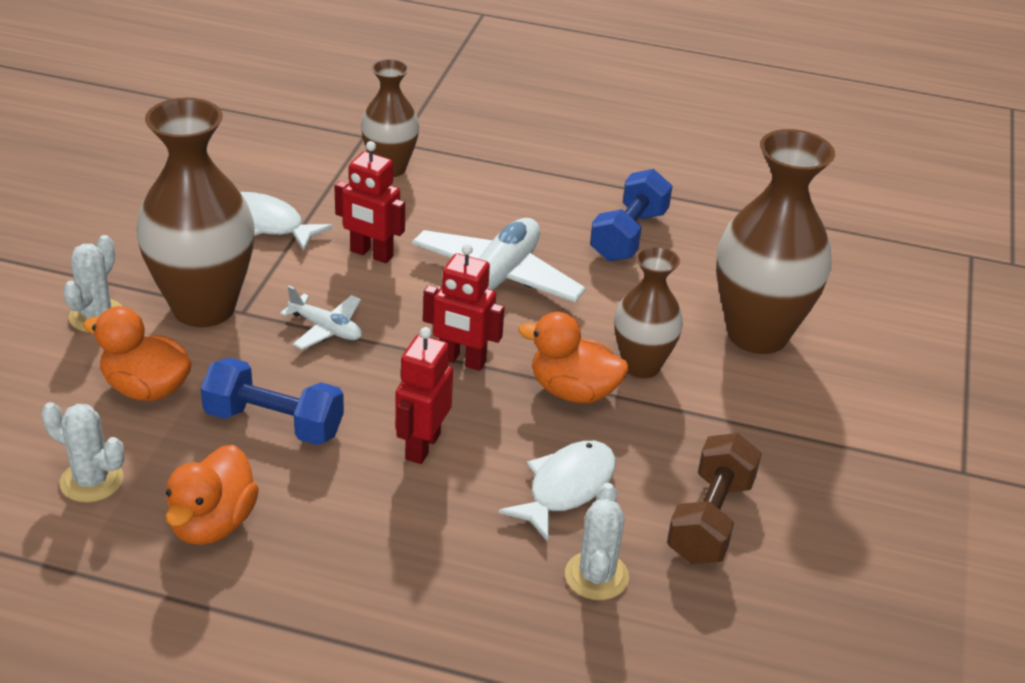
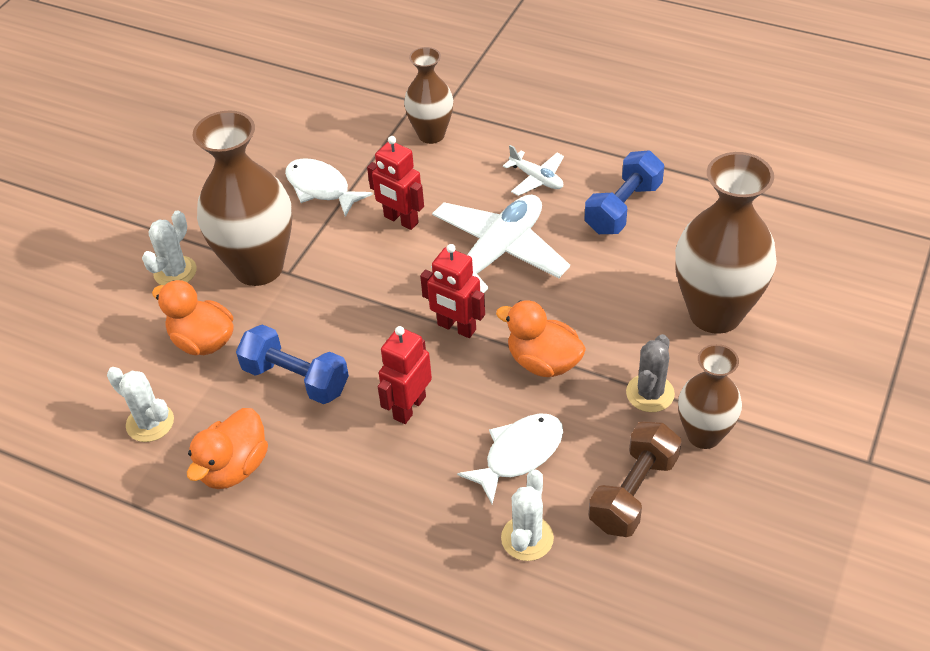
camera: 15 degrees right, 10 degrees up
(326, 329) = (351, 291): white plane -> white plane (536, 179)
(641, 366) = (606, 340): brown vase -> brown vase (703, 435)
(704, 417) = (650, 393): none -> grey cactus

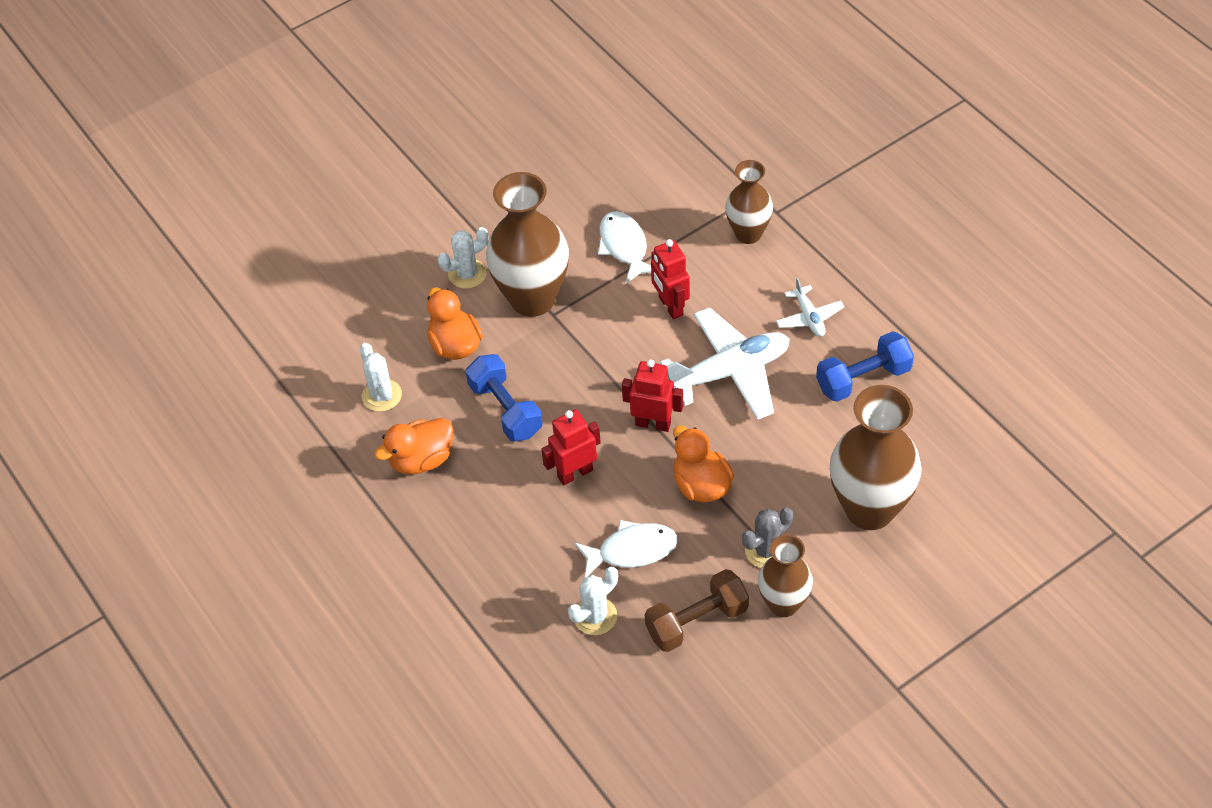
camera: 30 degrees right, 5 degrees up
(456, 327) = (653, 423): red robot -> red robot turned 135 degrees clockwise

